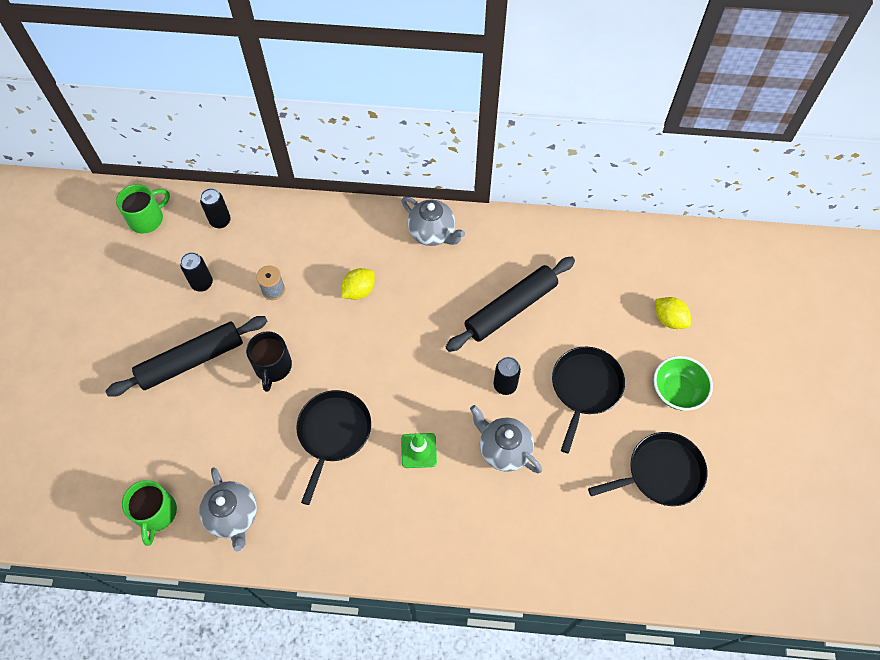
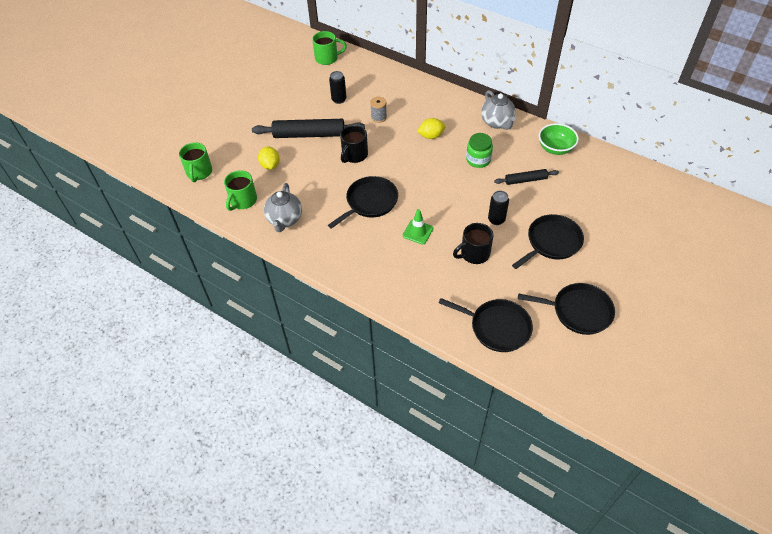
camera: 30 degrees right, 10 degrees down
(64, 496) = (199, 172): none -> green mug
(220, 221) = (368, 73): black can -> none
(437, 303) = (478, 160): none -> green jar
(503, 449) = (474, 254): grey teapot -> black mug
(510, 308) = (525, 180): black rolling pin -> black rolling pin, size x0.55
(582, 543) = (497, 327): none -> black pan
(669, 319) = (637, 227): yellow lemon -> yellow lemon (270, 165)
(677, 391) = (618, 270): green bowl -> green bowl (555, 148)

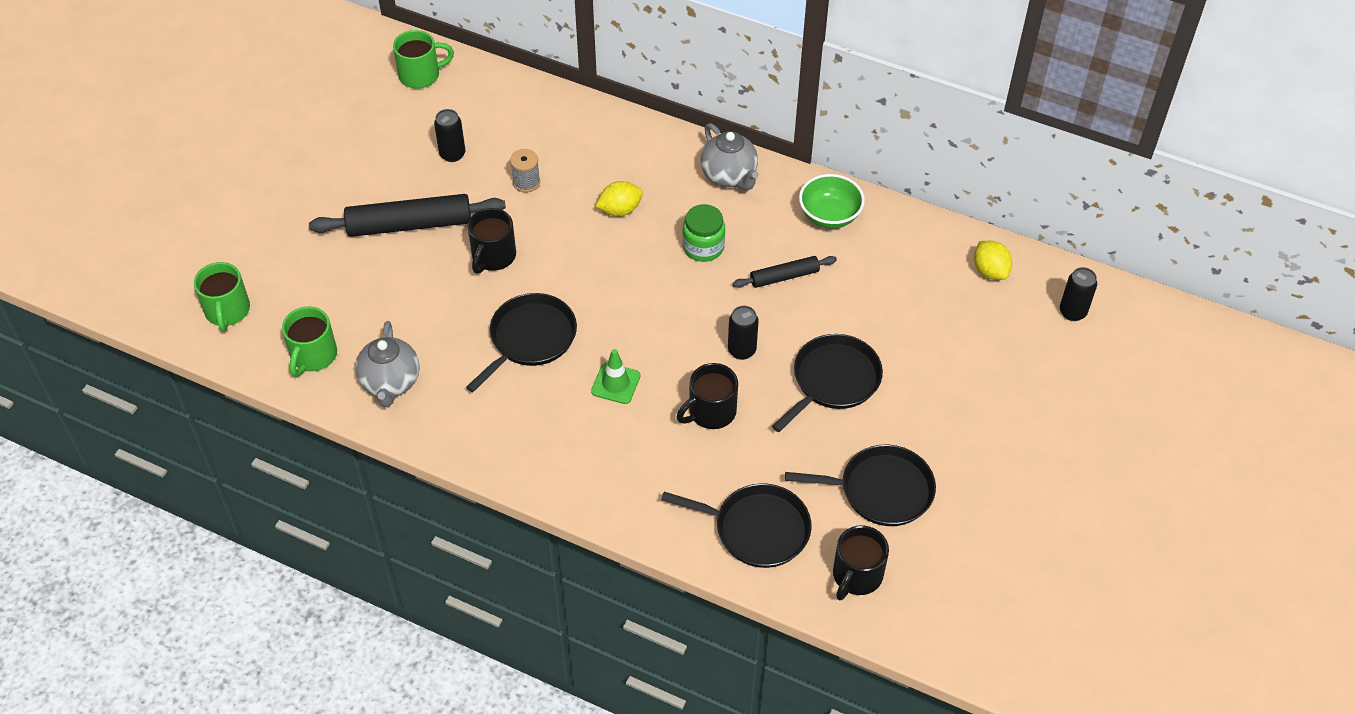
camera: 10 degrees left, 0 degrees up
(270, 165) = (350, 287): yellow lemon -> yellow lemon (990, 271)
(559, 363) = (856, 576): none -> black mug
(705, 215) = (1072, 312): none -> black can

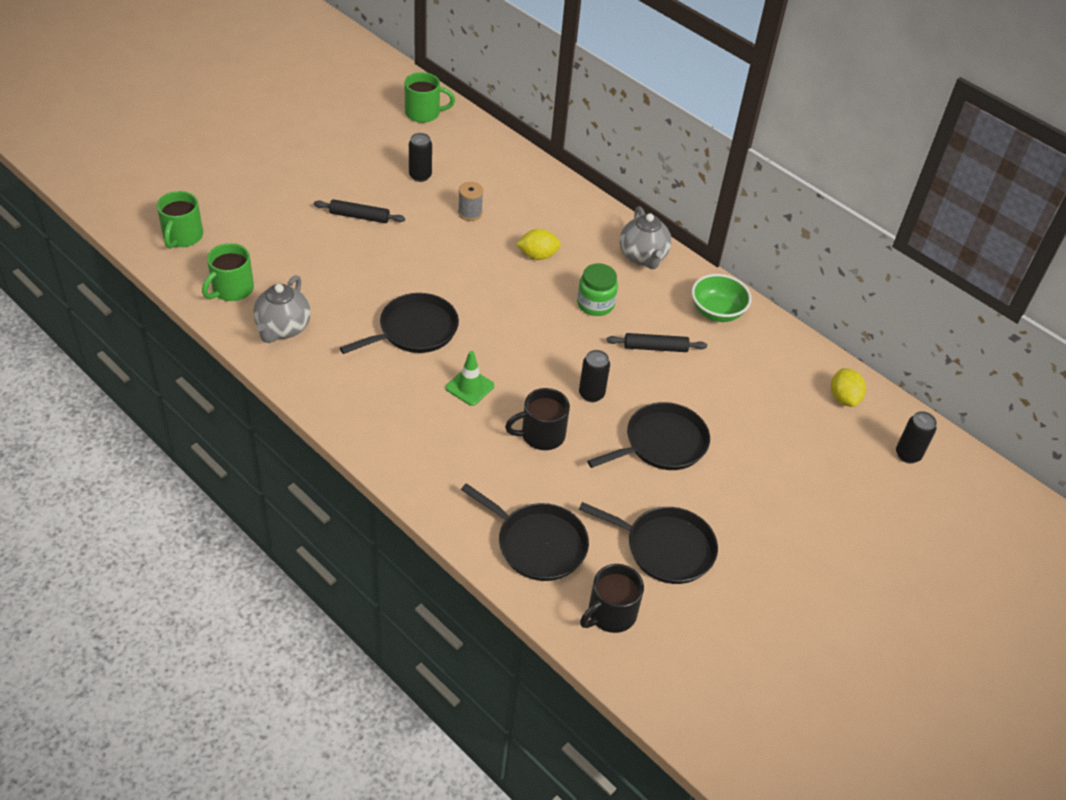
camera: 15 degrees right, 5 degrees down
(409, 224) = (359, 216): black rolling pin -> black rolling pin, size x0.55
(493, 256) = (415, 259): black mug -> none

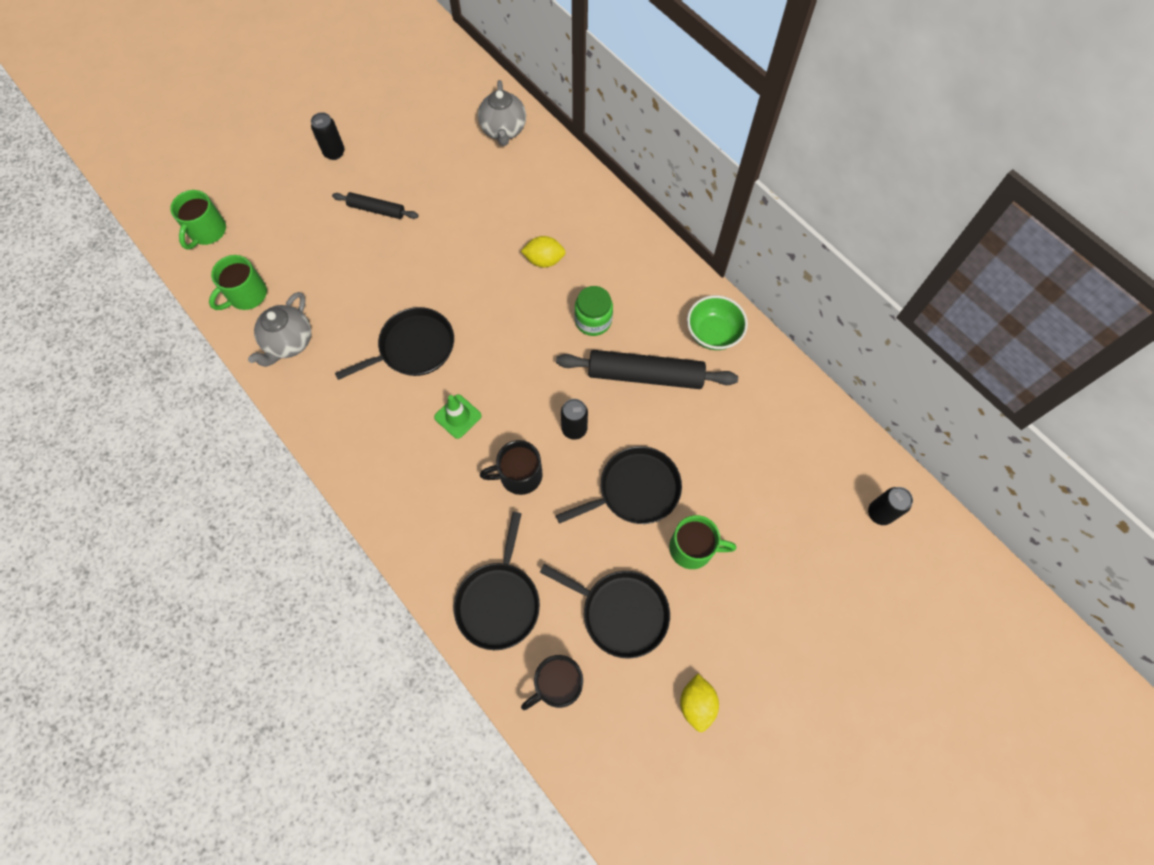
camera: 10 degrees right, 20 degrees up
(420, 176) = (441, 160): black can -> black can (334, 153)
(424, 113) = (454, 82): green mug -> green mug (693, 548)
(470, 213) = (484, 207): grey spool -> none
(537, 544) = (499, 601): black pan -> black pan turned 60 degrees clockwise
(643, 257) = (648, 264): grey teapot -> grey teapot (503, 131)
(655, 347) = (645, 375): black rolling pin -> black rolling pin, size x1.82
(843, 398) = (825, 442): yellow lemon -> yellow lemon (696, 703)

